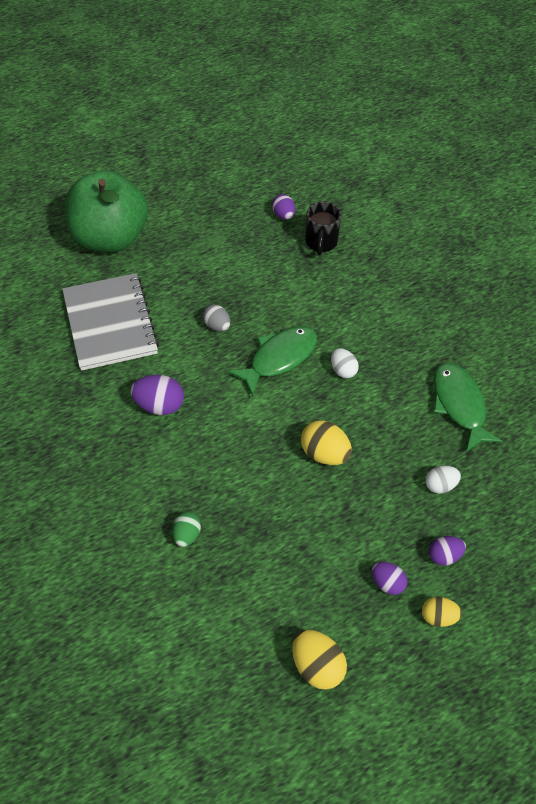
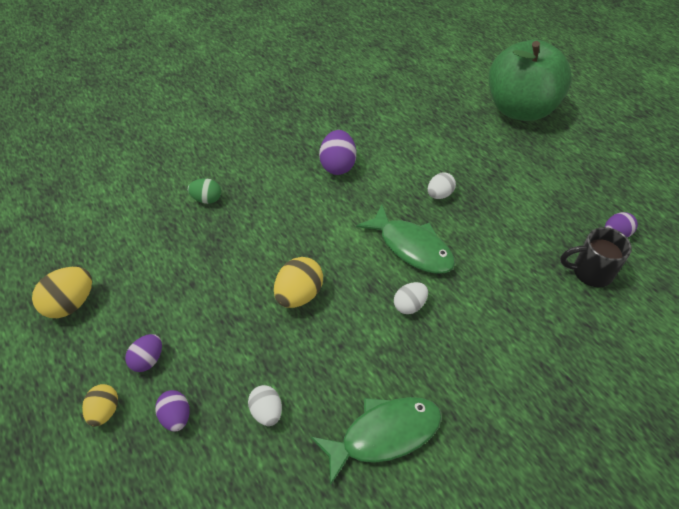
camera: 85 degrees right, 5 degrees down
(110, 323) = (420, 123): grey notebook -> none
(217, 325) = (439, 194): grey egg -> white egg

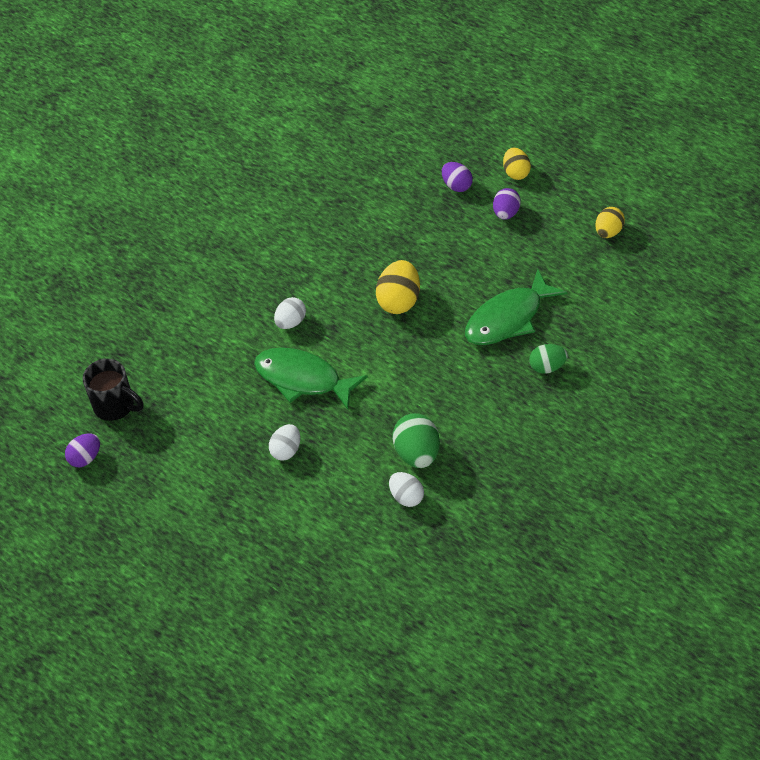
camera: 170 degrees right, 0 degrees up
(70, 304) = (609, 232): yellow egg -> yellow egg, size x0.64
(267, 412) = (386, 209): white egg -> white egg (407, 497)
(338, 165) = (418, 454): purple egg -> green egg
(384, 434) = (287, 222): green fish -> green fish (508, 318)
(520, 109) = (201, 618): green apple -> none
(590, 272) = (115, 406): black mug -> black mug turned 45 degrees clockwise

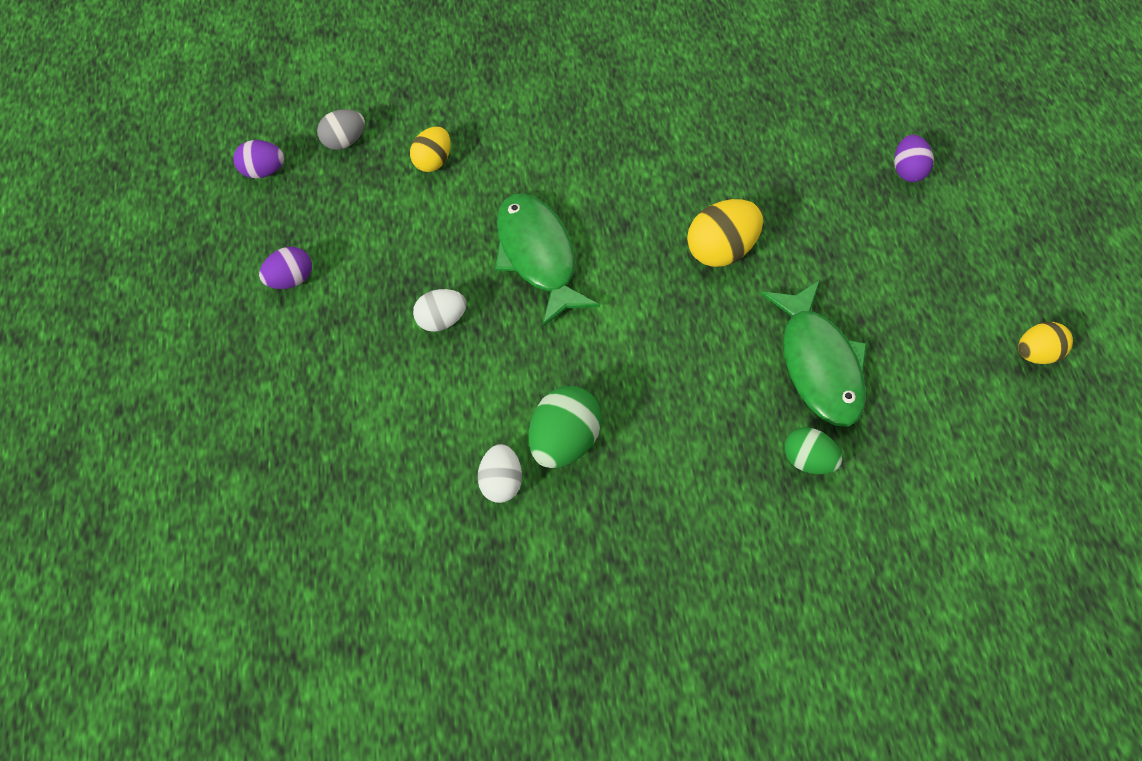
camera: 35 degrees right, 10 degrees up
(115, 406) = (344, 141): black mug -> grey egg
(291, 322) = (590, 186): white egg -> none
(506, 213) = (933, 241): purple egg -> purple egg (291, 279)
(508, 318) = (818, 364): green fish -> green fish turned 105 degrees counterclockwise
(516, 172) = (989, 204): yellow egg -> yellow egg (433, 161)

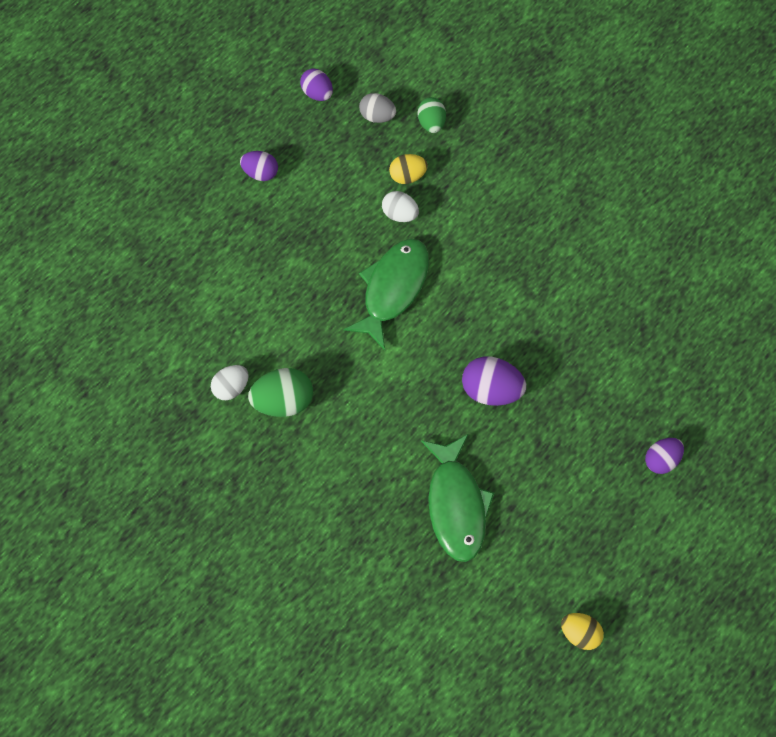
camera: 50 degrees right, 10 degrees up
(441, 320) = (304, 272): white egg -> white egg (400, 213)
(721, 250) = (491, 388): yellow egg -> purple egg
(807, 460) = (383, 542): green egg -> green egg (431, 122)
(818, 364) = (456, 504): green fish -> green fish turned 45 degrees counterclockwise

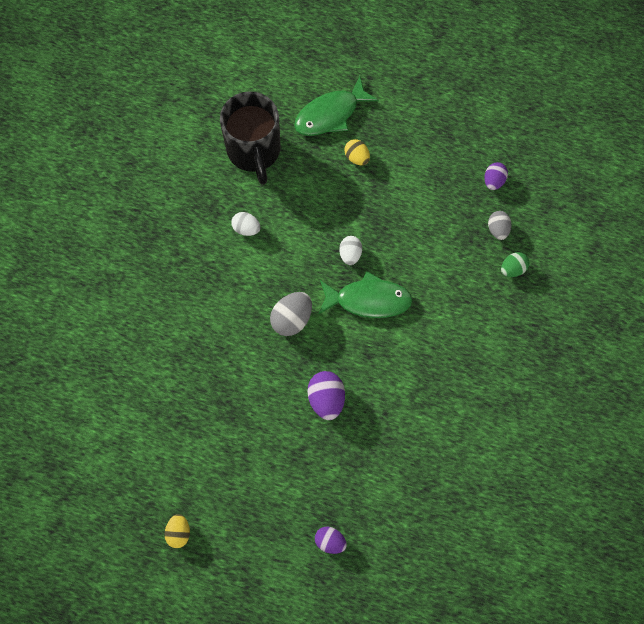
camera: 65 degrees right, 0 degrees up
(135, 333) = (254, 151): none -> black mug
(261, 172) = (411, 173): purple egg -> none
(283, 399) = (253, 265): green egg -> none
(374, 384) = (292, 319): none -> grey egg
(400, 213) = (428, 279): white egg -> white egg (350, 254)
(407, 175) = (461, 271): yellow egg -> yellow egg (357, 157)
(456, 504) = (231, 411): green fish -> green fish (330, 114)

